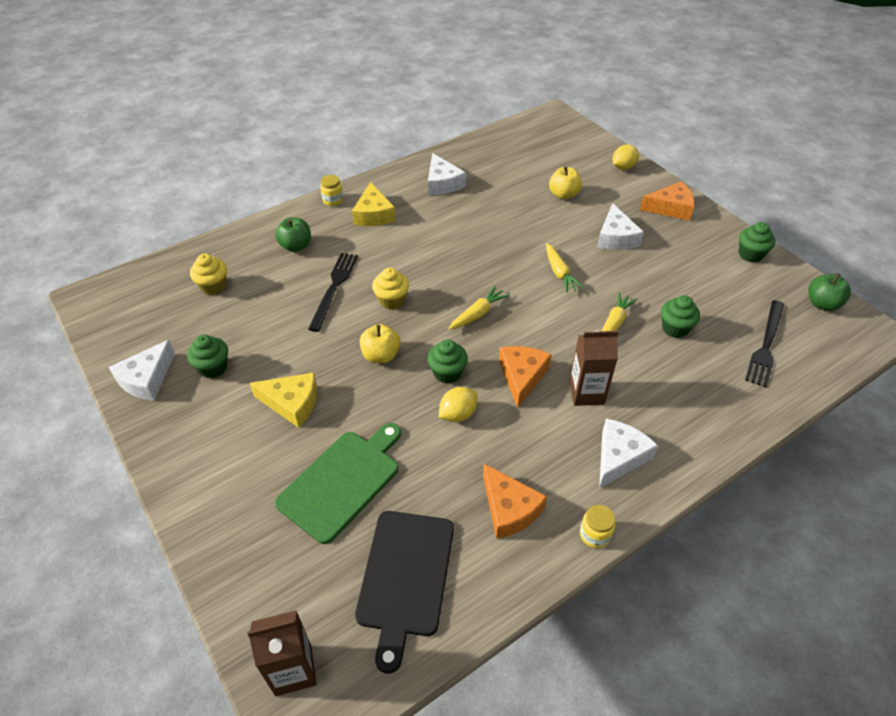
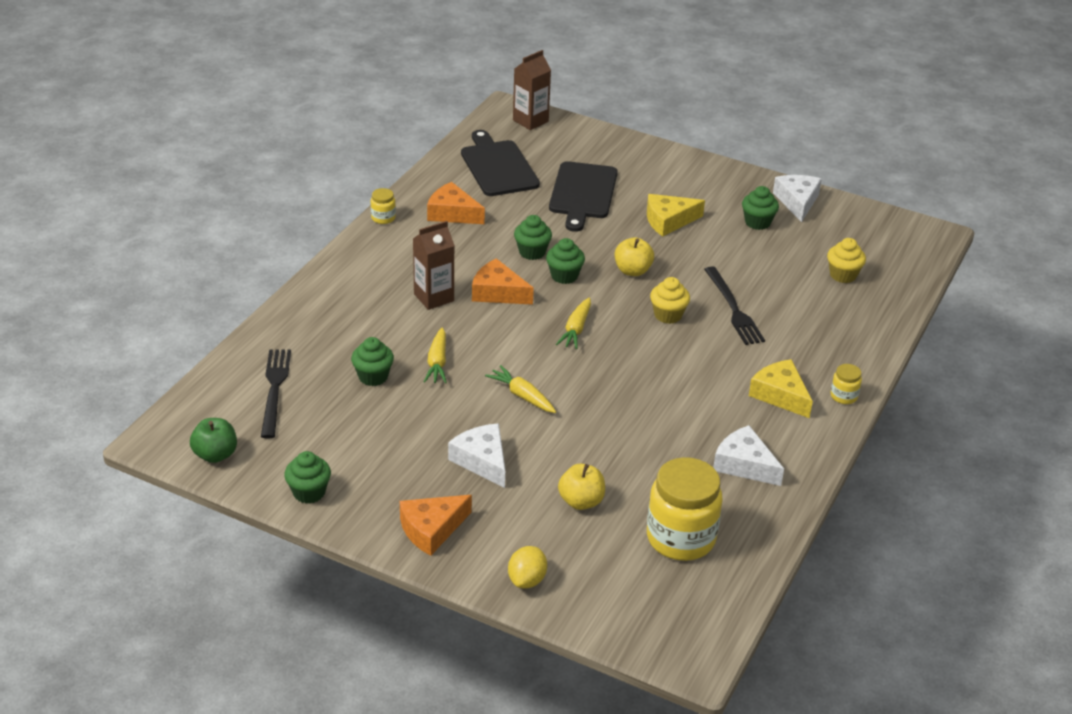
camera: 150 degrees right, 10 degrees down
(296, 246) = (817, 334): green apple -> none
(342, 482) = (583, 193): green cutting board -> black cutting board
(458, 414) = (532, 252): yellow lemon -> green cupcake
(517, 160) = (681, 538): none -> yellow jar
(522, 376) = (498, 292): orange cheese -> orange cheese turned 135 degrees clockwise
(619, 457) = (385, 264): white cheese -> none

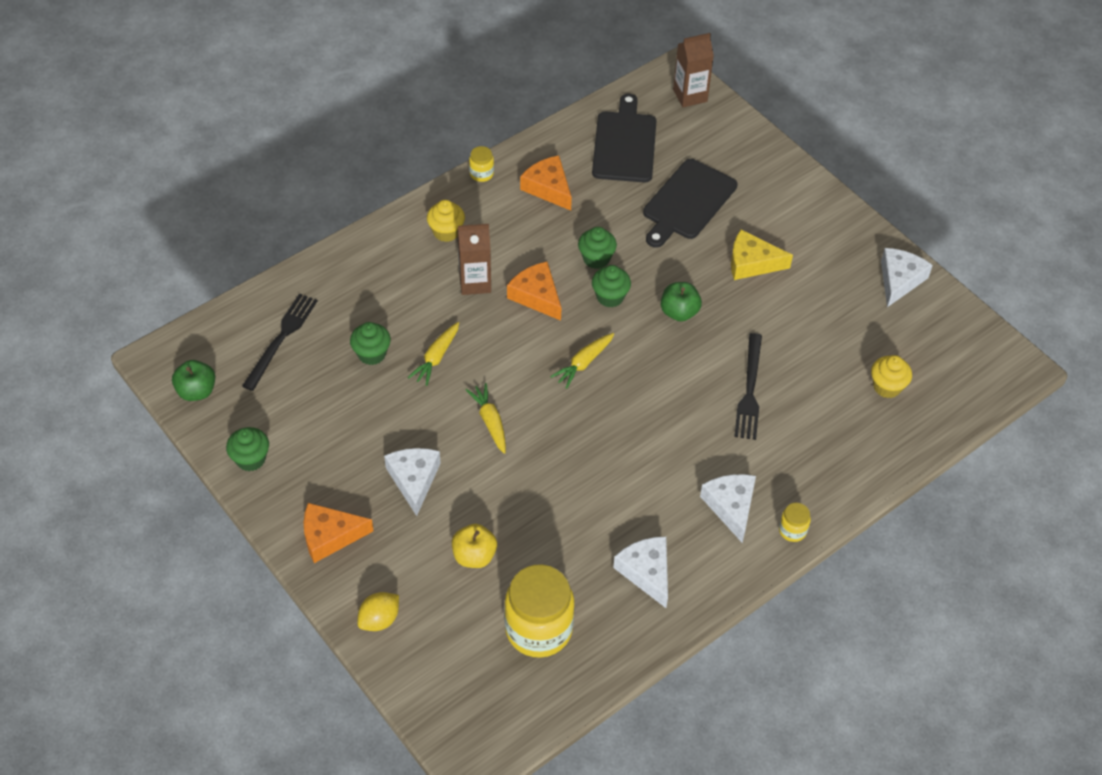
camera: 25 degrees right, 15 degrees up
(632, 271) = (679, 312): yellow apple -> green apple
(668, 315) = (681, 376): yellow cupcake -> yellow cupcake (446, 232)
(757, 222) = (841, 293): green cupcake -> none
(780, 395) = (731, 506): yellow cheese -> white cheese

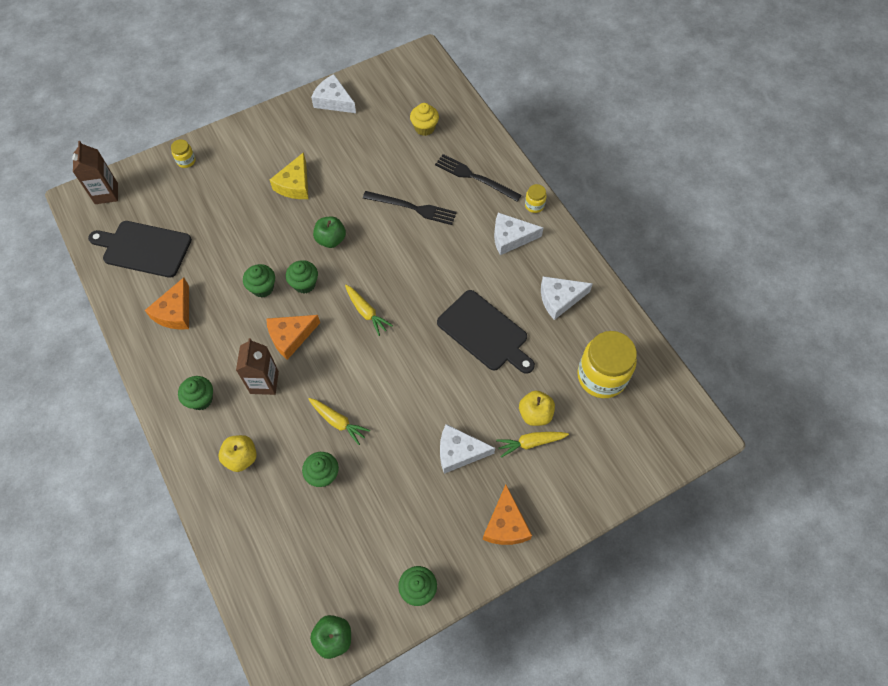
camera: 80 degrees left, 10 degrees up
(281, 338) = (288, 554): black fork -> black fork (474, 177)
(379, 620) = (586, 490): yellow lemon -> none
(383, 279) = (241, 458): none -> yellow apple
(446, 232) = (201, 399): yellow cupcake -> green cupcake
(481, 174) = (141, 363): yellow jar -> yellow jar (186, 161)
(490, 422) = (411, 387): yellow carrot -> yellow carrot (531, 443)
(548, 188) = (175, 312): orange cheese -> orange cheese turned 45 degrees counterclockwise
(687, 202) = (221, 215): black cutting board -> black cutting board (485, 332)

